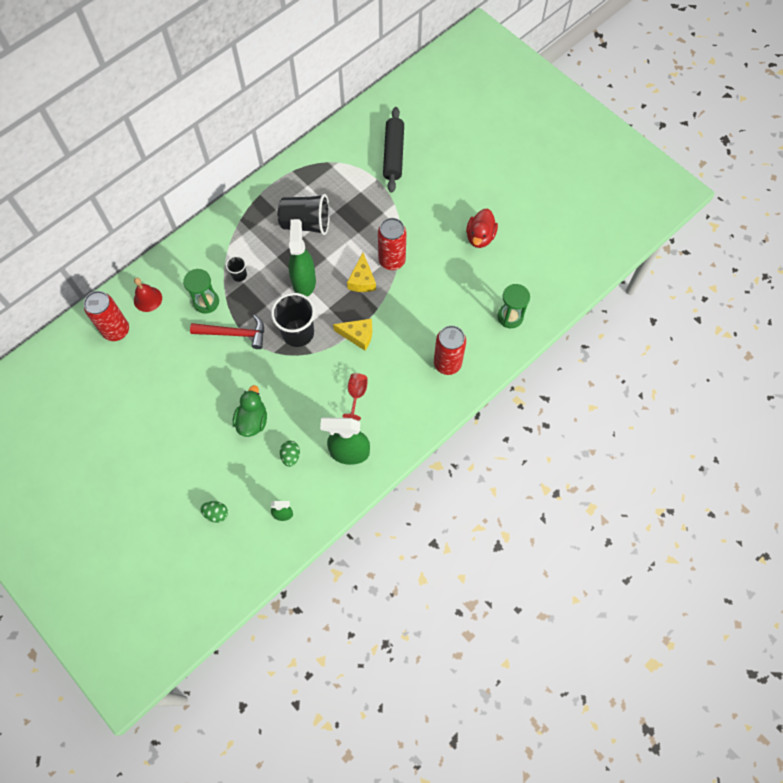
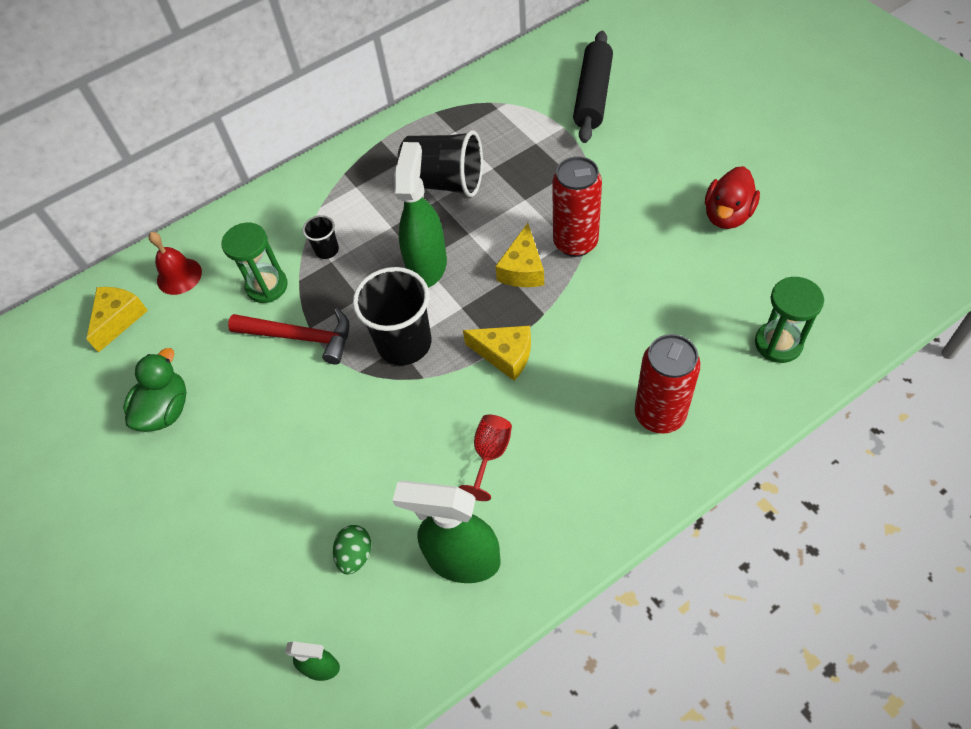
camera: 15 degrees right, 10 degrees down
(116, 330) = (119, 319): red can -> yellow cheese
(216, 513) = (200, 650): green egg -> none
(252, 420) = (300, 483): green duck -> green duck (166, 410)

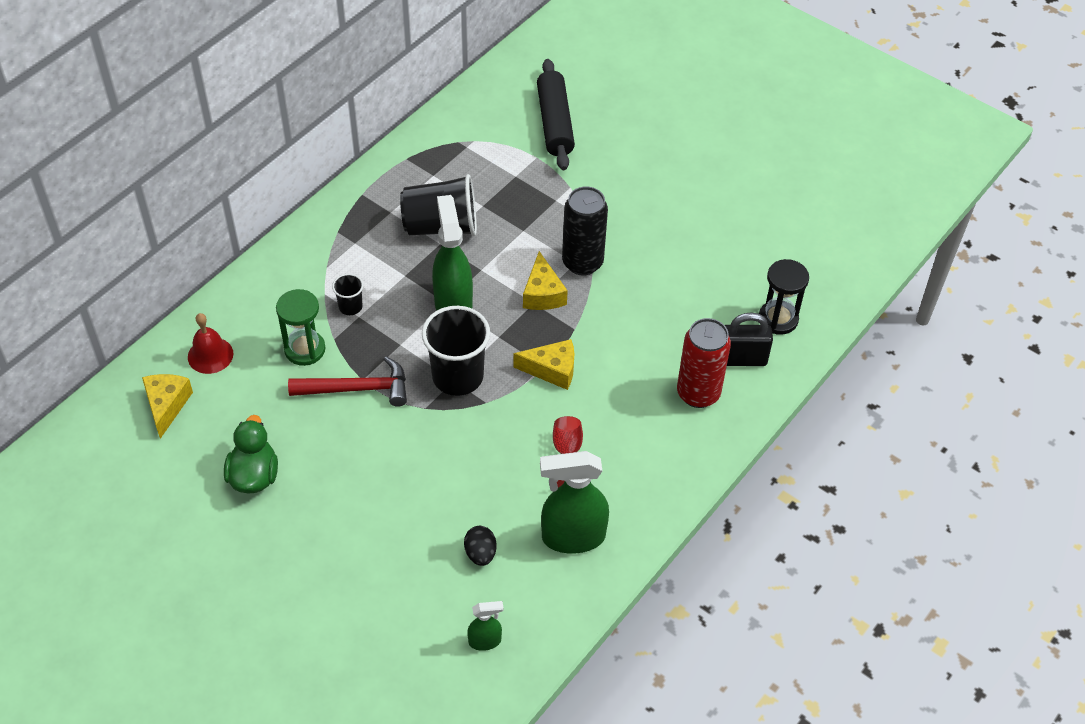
camera: 25 degrees left, 5 degrees down
(355, 555) = (480, 553): green egg -> black egg
(575, 243) = (582, 262): red can -> black can
(722, 383) = (742, 359): none -> black padlock
(727, 215) = (708, 217): red duck -> none
(778, 343) = (778, 319): green hourglass -> black hourglass

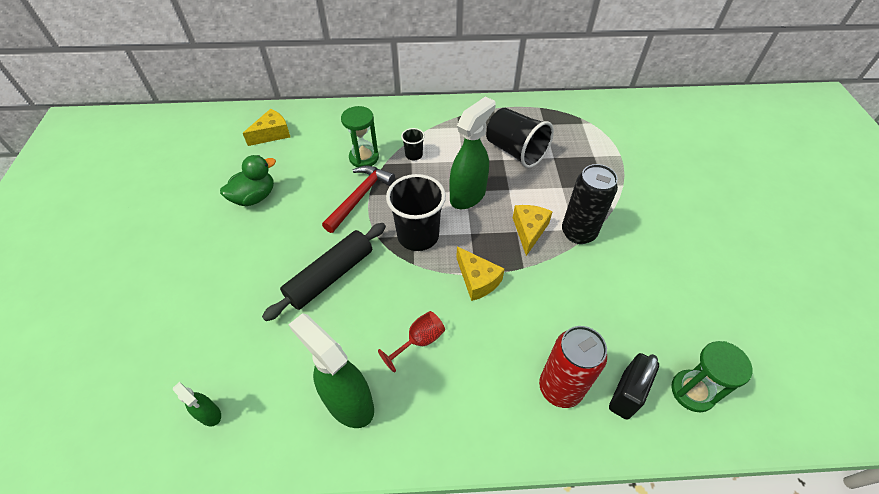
camera: 50 degrees right, 0 degrees up
(210, 355) = (321, 127): red bell -> none
(357, 389) = (360, 197): red hammer -> red hammer turned 105 degrees counterclockwise
(480, 553) = (286, 353): black egg -> none
(542, 293) = (529, 230): yellow cheese -> yellow cheese turned 150 degrees clockwise
(554, 123) = (655, 145): black rolling pin -> black rolling pin (330, 276)
(742, 359) = (626, 395): black padlock -> black padlock turned 75 degrees clockwise
(778, 319) = (692, 391): black hourglass -> green hourglass

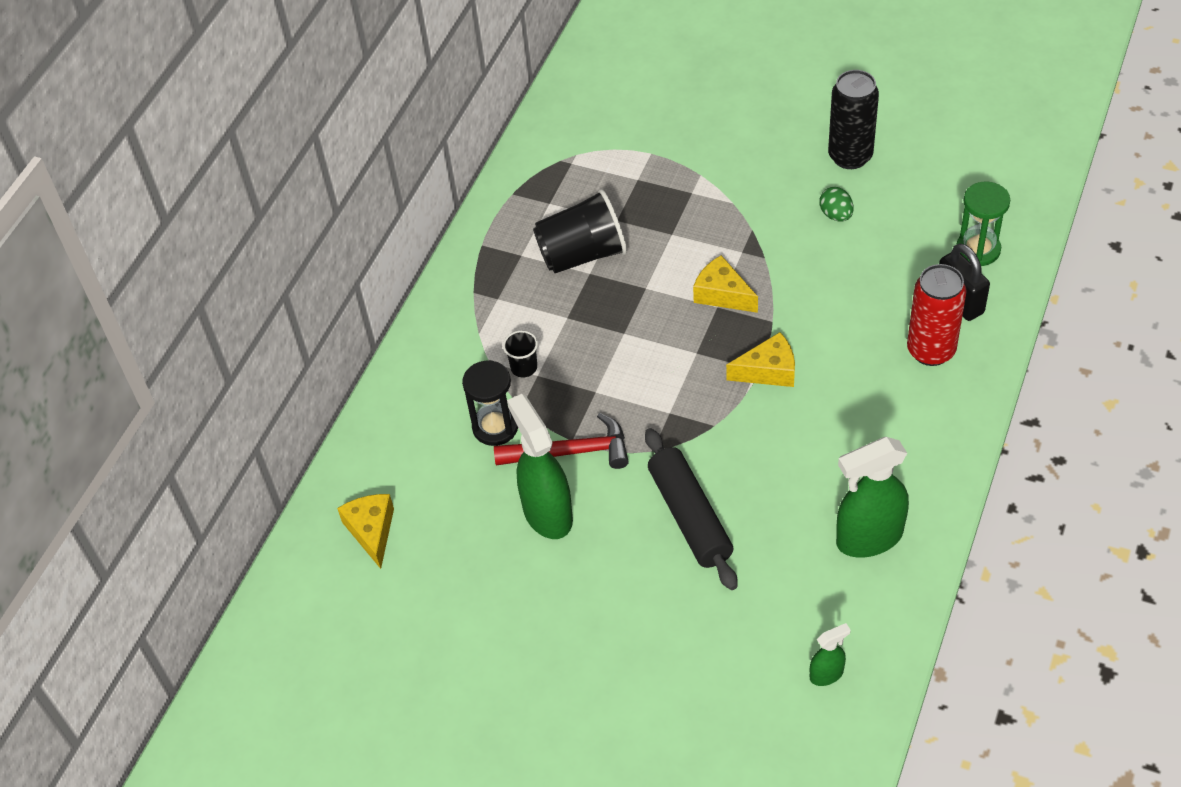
camera: 60 degrees left, 0 degrees up
(254, 197) = (501, 577): green duck -> none
(360, 197) = (570, 452): red hammer -> red hammer turned 120 degrees clockwise
(364, 158) = (495, 427): green hourglass -> black hourglass
(418, 236) = (672, 407): black cup -> none
(419, 341) = (823, 452): red goblet -> none
(468, 195) = (633, 333): green spray bottle -> green spray bottle (547, 513)
(578, 233) = (749, 250): black can -> black can (850, 156)
(649, 274) = (836, 215): none -> green egg

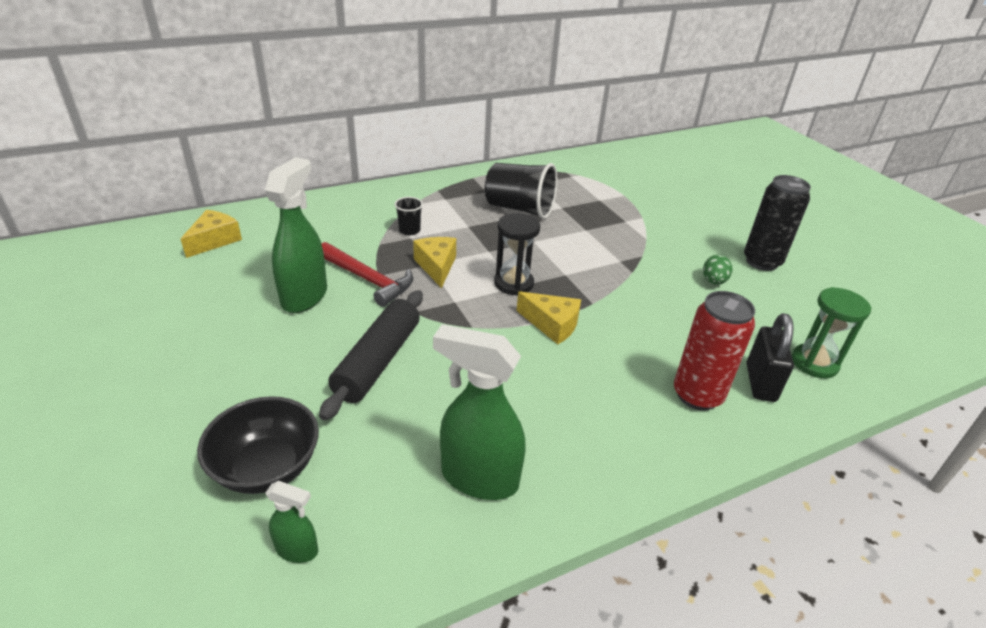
camera: 35 degrees right, 15 degrees down
(495, 427) = (350, 243): black hourglass -> black hourglass (513, 283)
(722, 294) = (577, 271): yellow cheese -> yellow cheese (437, 266)
(735, 652) = (267, 467): none -> black bowl

